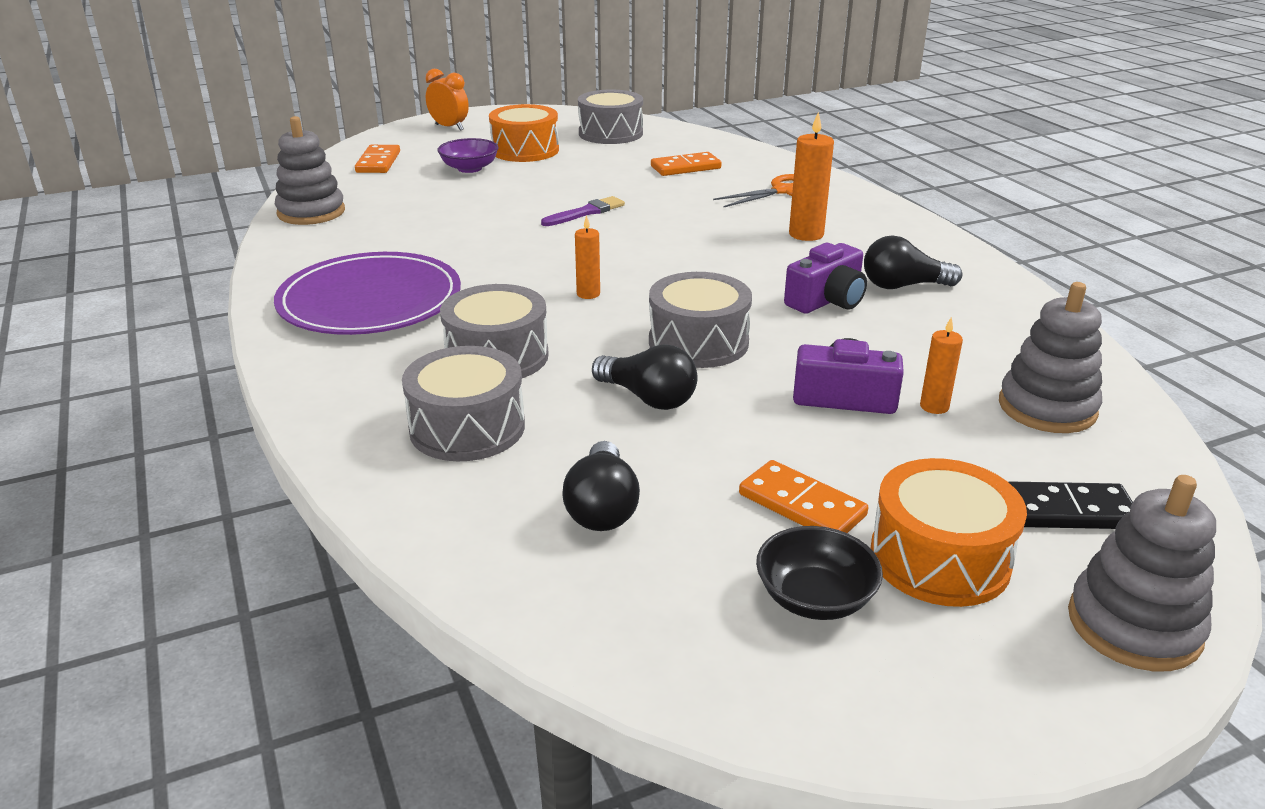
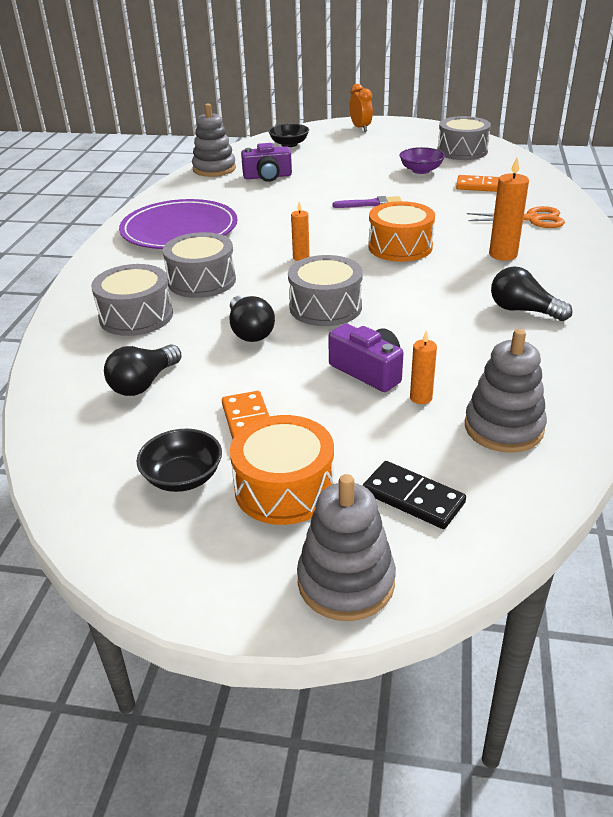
camera: 35 degrees right, 5 degrees up
(378, 162) = (289, 144): orange domino -> black bowl
(469, 168) = (337, 159): purple bowl -> purple bowl (421, 170)
(525, 150) = (388, 153): orange drum -> orange drum (400, 247)
(827, 300) = (450, 304): purple camera -> purple camera (267, 176)

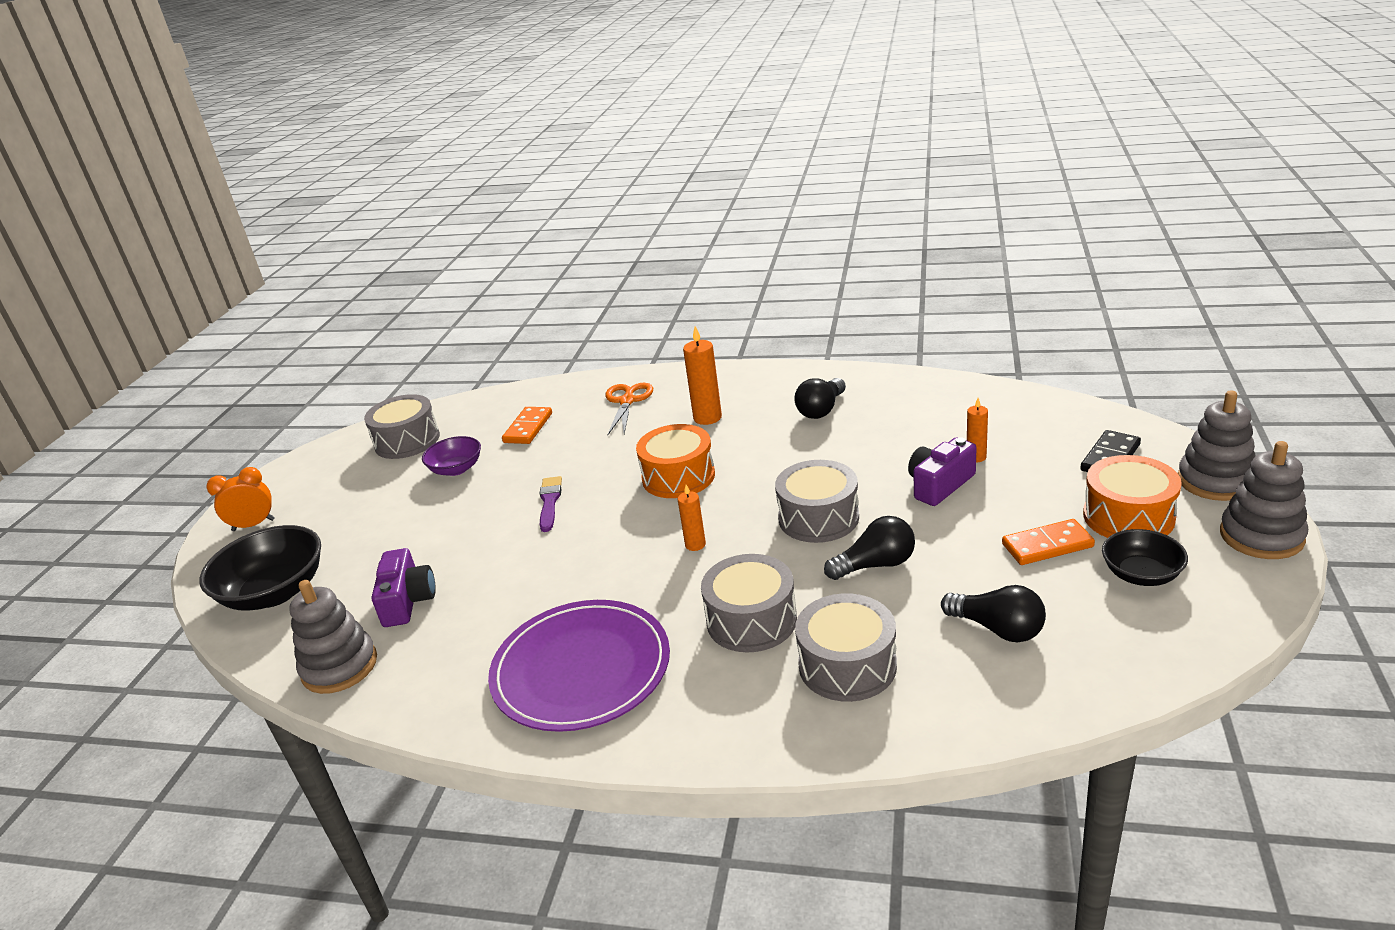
camera: 85 degrees left, 5 degrees down
(289, 144) = (275, 592): black bowl -> black bowl, size x1.71
(503, 428) = (1007, 421): grey stacking toy -> grey stacking toy (1261, 536)

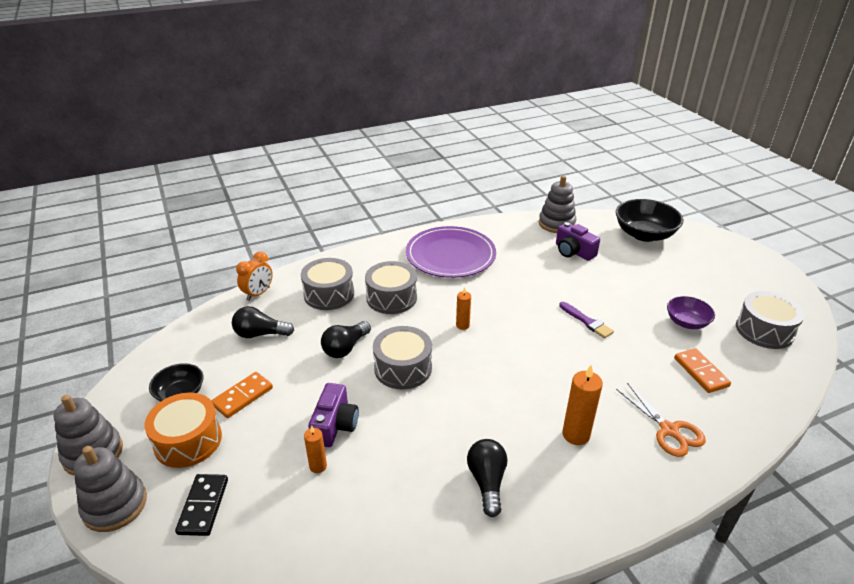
camera: 140 degrees right, 5 degrees up
(253, 525) = (729, 253): orange clock -> orange clock (258, 294)
(678, 477) = (528, 368): orange drum -> none

